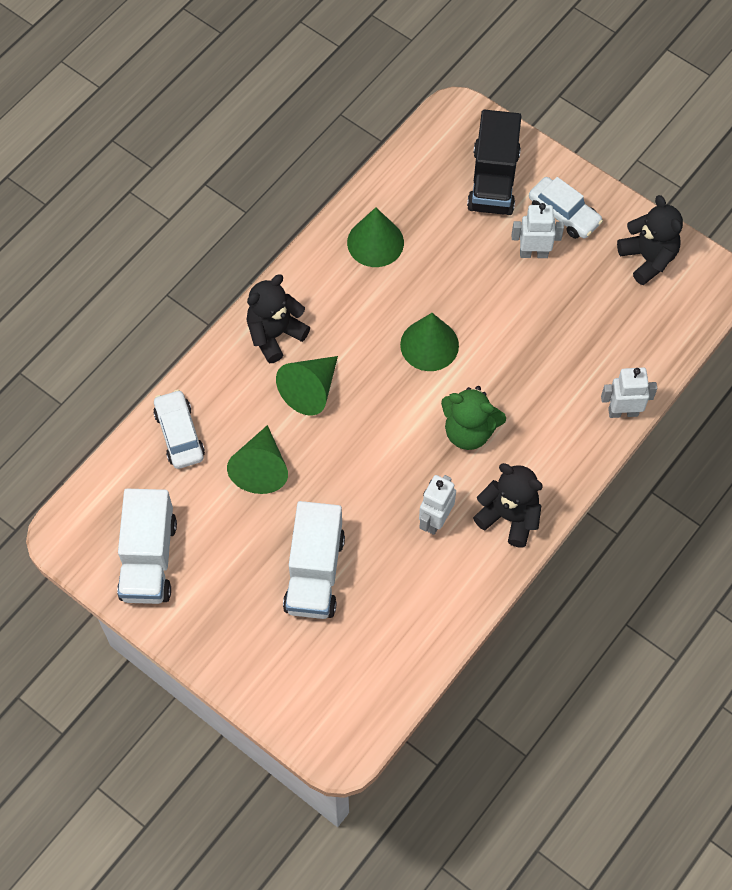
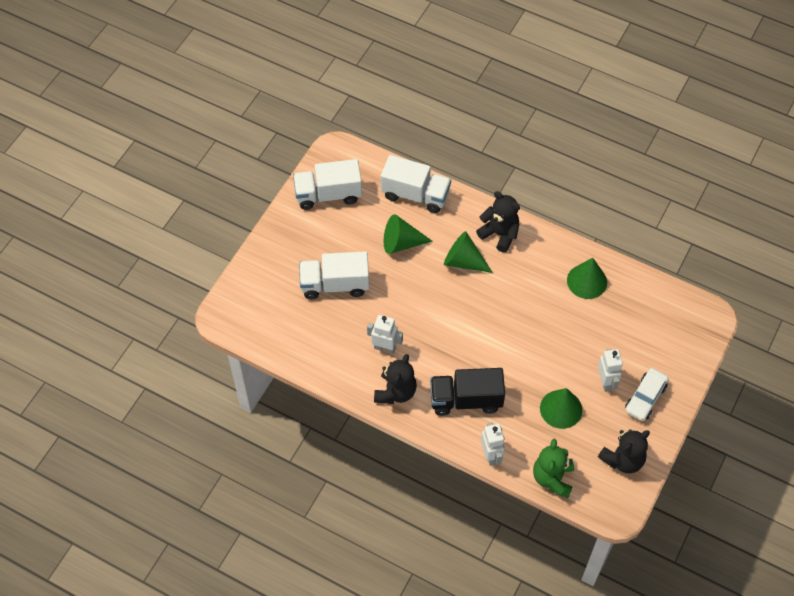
camera: 80 degrees right, 5 degrees down
(179, 434) = (415, 194): white car -> white truck
(429, 345) = (514, 326): green cone -> green cone (561, 409)
(469, 431) = (454, 359): green teddy bear -> green teddy bear (552, 478)
(493, 181) = (660, 348): black truck -> black truck (466, 400)

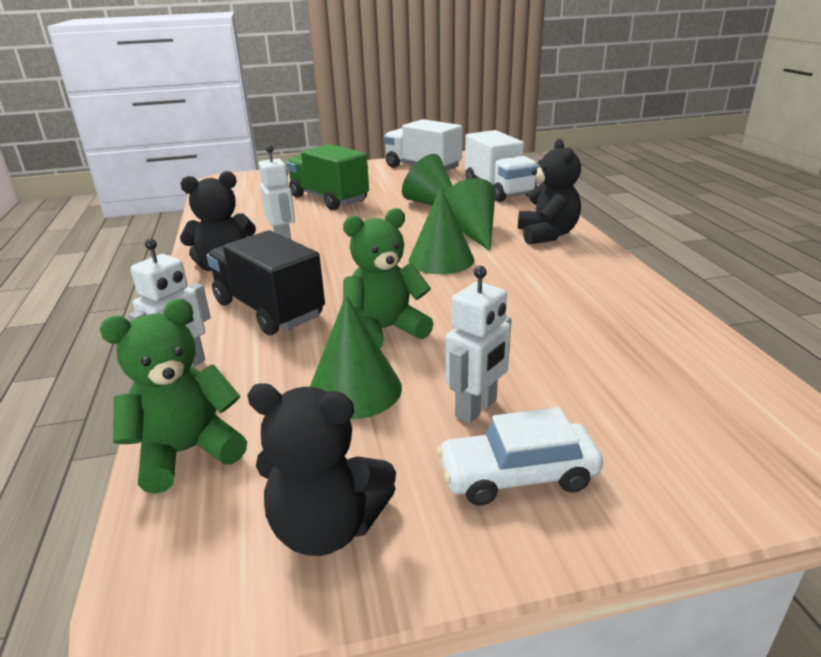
camera: 50 degrees right, 30 degrees down
(335, 284) = (329, 199): white truck -> green truck
(527, 370) = (385, 330): none -> green teddy bear
(587, 281) = (611, 307): green cone -> green cone (441, 260)

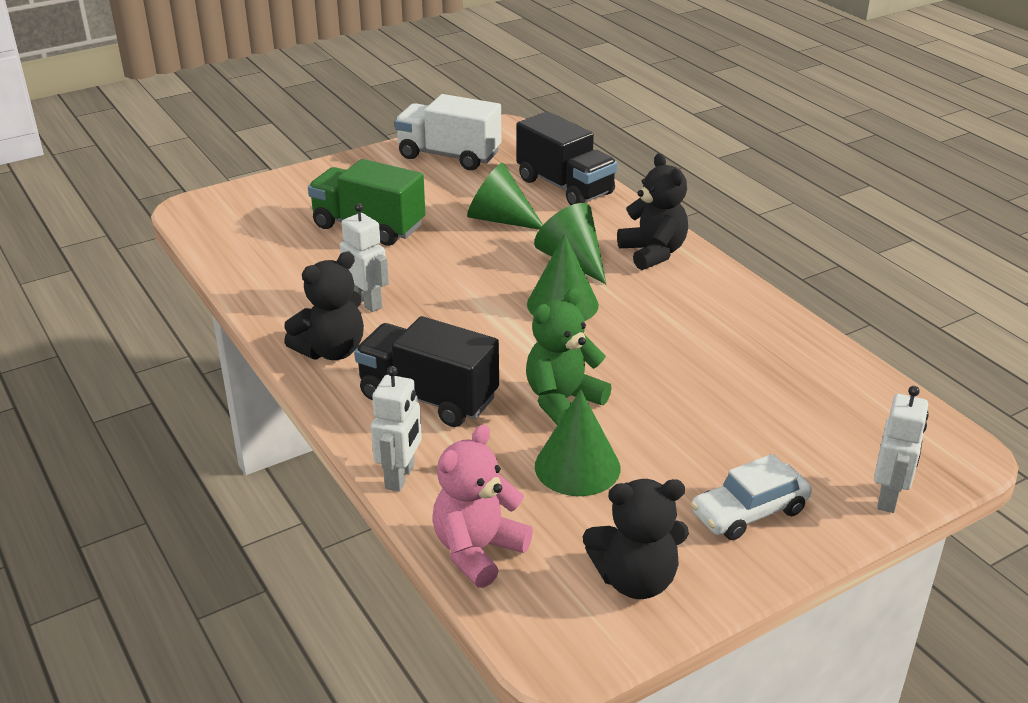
camera: 20 degrees left, 5 degrees up
(187, 452) = (477, 551): green teddy bear -> pink teddy bear
(477, 408) = (690, 464): white robot -> white robot (888, 498)
(499, 190) = (565, 187): white truck -> black truck

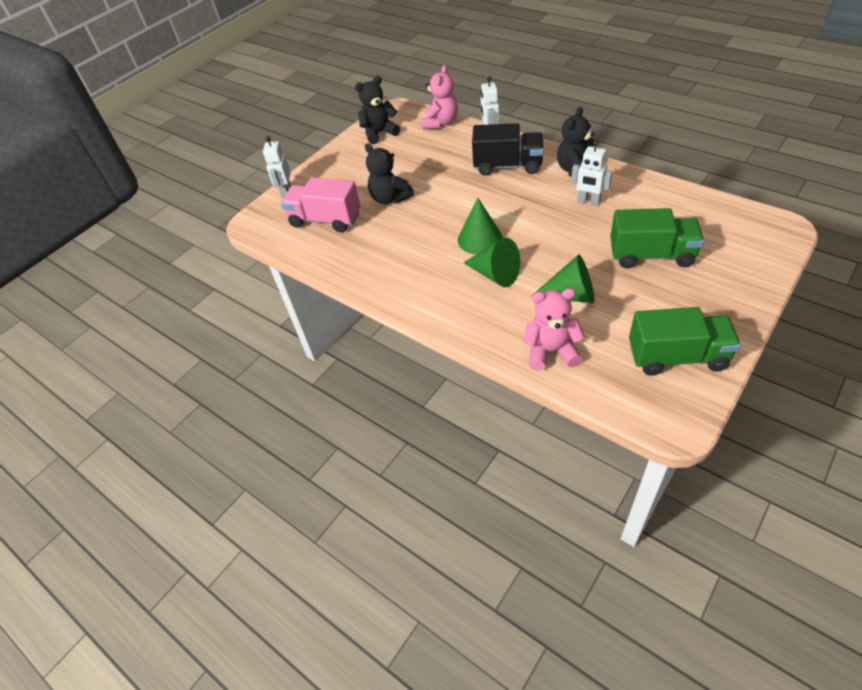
camera: 165 degrees right, 15 degrees up
(449, 156) = (677, 357): white truck -> green truck
(562, 401) = (444, 185): green teddy bear -> none
(565, 187) = (551, 351): black truck -> pink teddy bear
(577, 467) = (421, 161): green cone -> none
(653, 253) = (447, 301): black teddy bear -> black teddy bear (390, 198)
(749, 512) = (343, 167): white car -> none
(807, 410) = (325, 220): none -> pink truck

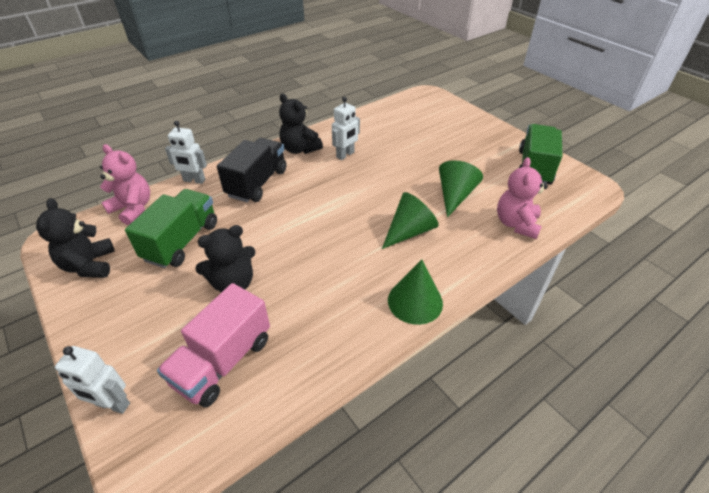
camera: 80 degrees left, 5 degrees down
(480, 239) = (353, 229): green cone -> green cone (415, 301)
(651, 255) = (427, 146): green truck -> green truck (182, 241)

